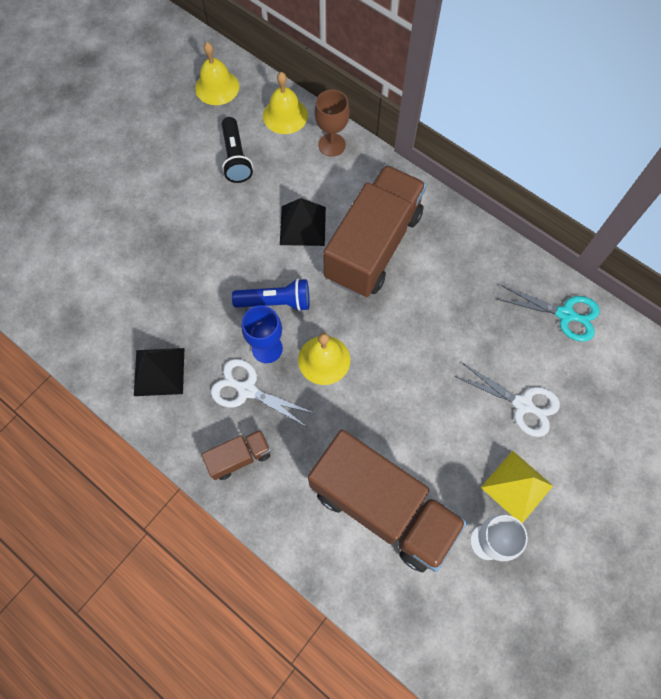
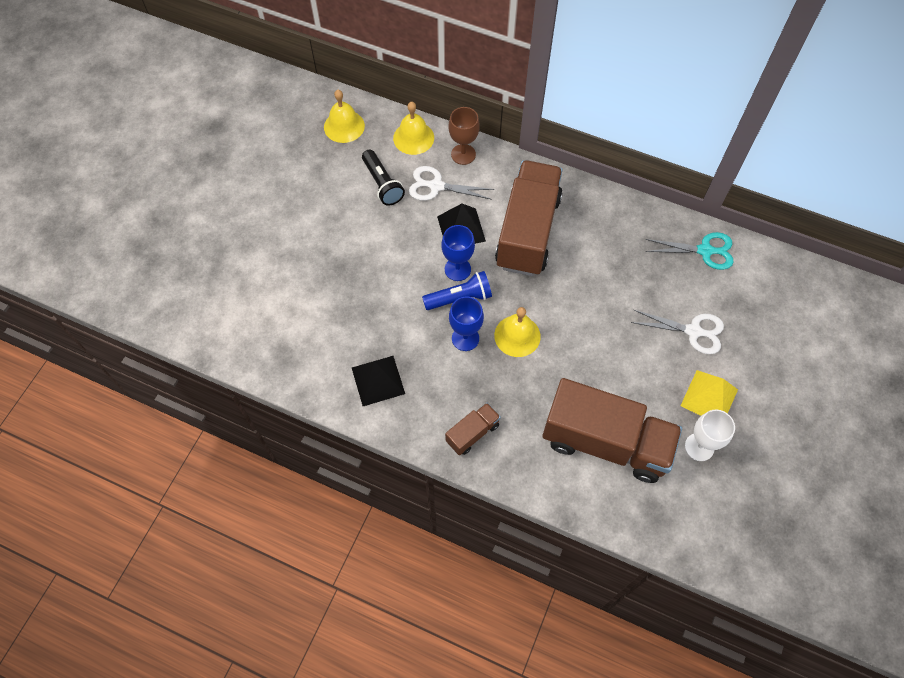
camera: 15 degrees left, 5 degrees down
(247, 390) = (460, 376): white scissors -> white scissors (436, 186)
(284, 269) = (457, 269): none -> blue goblet

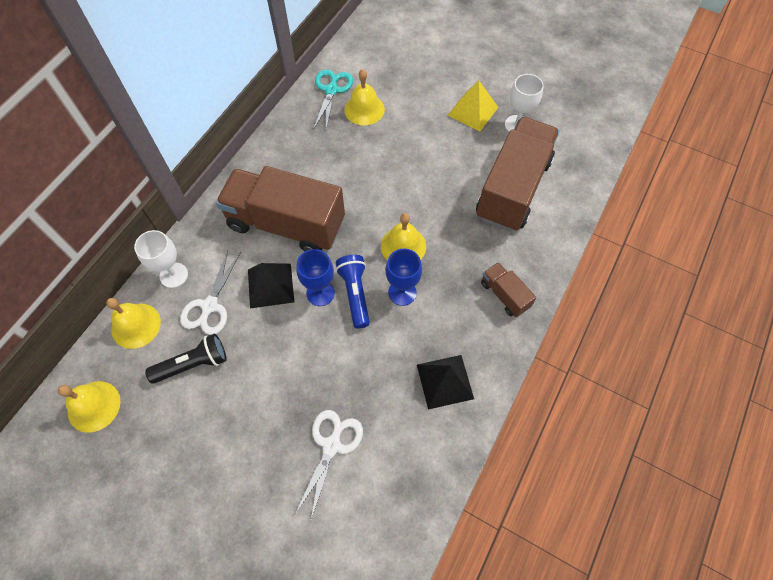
camera: 85 degrees left, 0 degrees up
(463, 154) = (174, 275): brown goblet -> white goblet
(685, 285) = (364, 109): none -> yellow bell
(693, 331) = (410, 111): white scissors -> white scissors (332, 446)

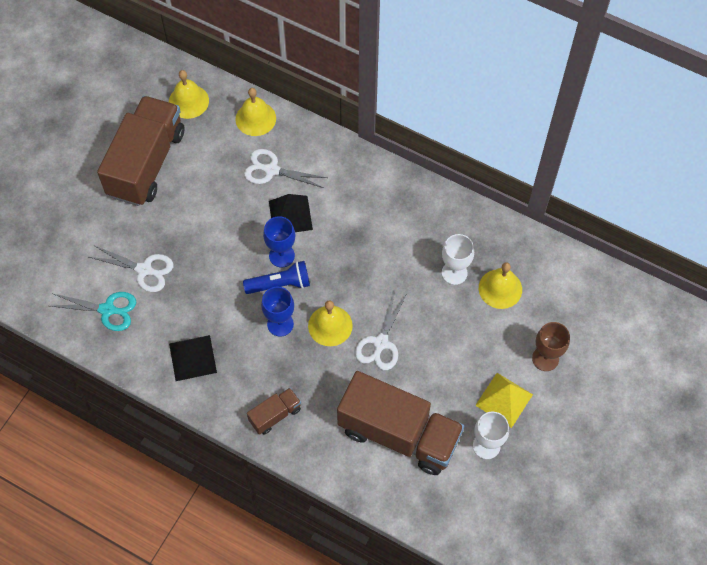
camera: 90 degrees right, 0 degrees up
(174, 275) = (302, 139): white goblet -> white goblet (454, 273)
(193, 364) = (219, 164): black flashlight -> none
(286, 224) = (355, 223): brown truck -> brown truck (146, 163)
(331, 90) = (525, 256): turquoise scissors -> turquoise scissors (107, 310)
(421, 202) = (380, 343): none -> white scissors
(432, 81) = (545, 358): none -> brown goblet

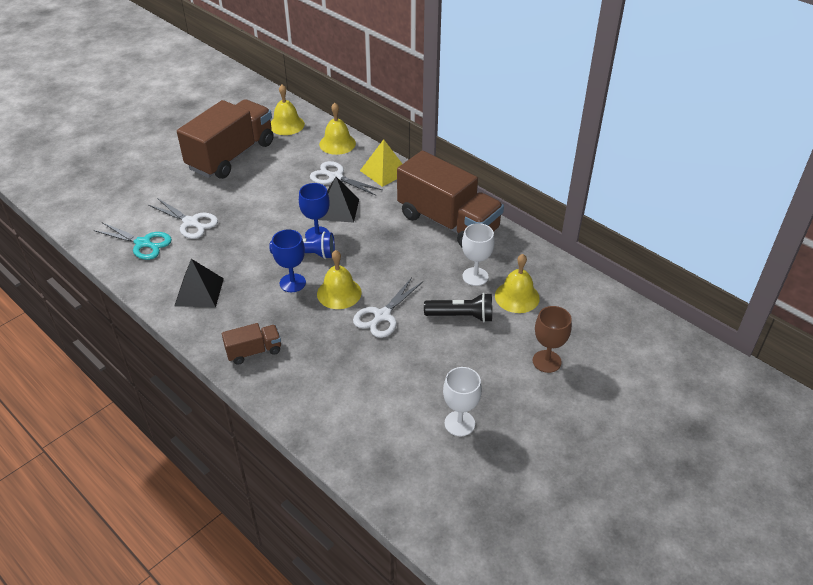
camera: 15 degrees right, 20 degrees down
(398, 433) = (370, 393): brown truck -> brown truck (448, 222)
(455, 325) = (461, 316): none -> black flashlight
(504, 399) = (492, 387): yellow pyramid -> yellow pyramid (384, 171)

